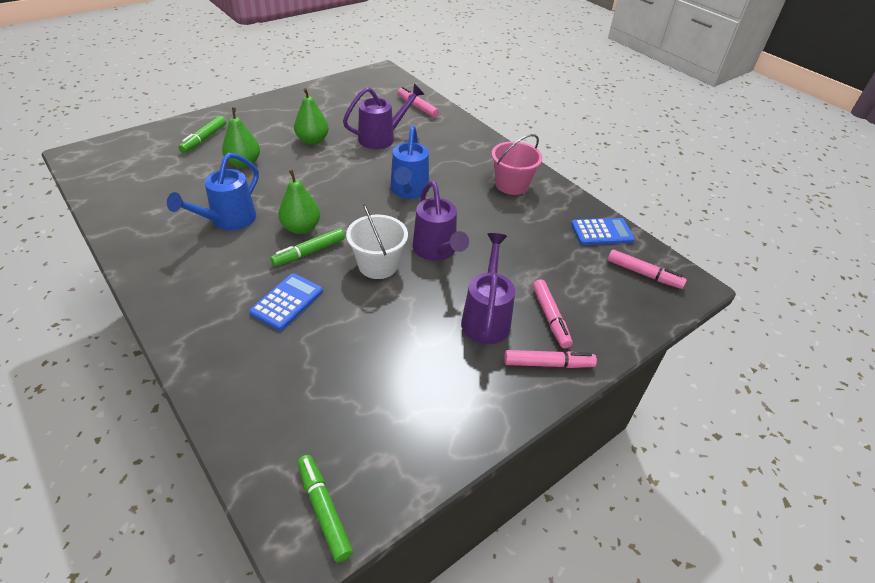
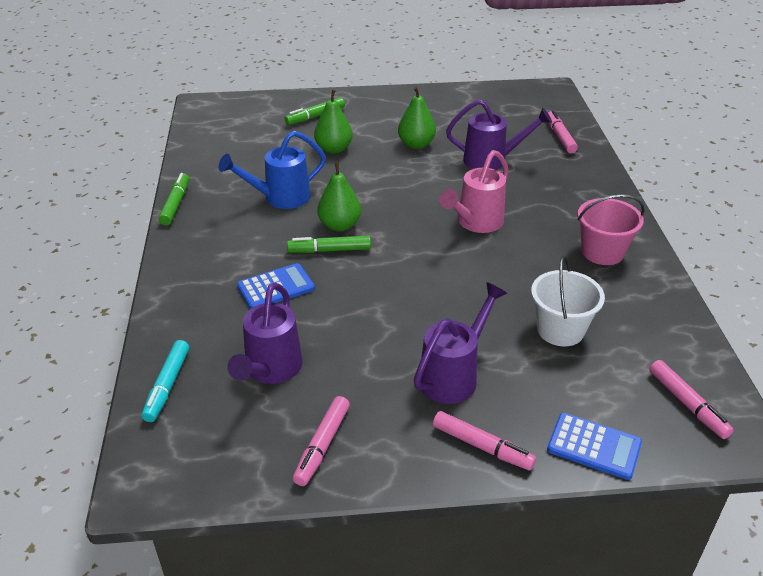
camera: 35 degrees right, 5 degrees down
(255, 435) = (167, 386): none -> turquoise marker
(324, 510) = (174, 469): green marker -> green marker (175, 204)
(378, 265) = (384, 285): white bucket -> white bucket (560, 330)
(408, 191) = (476, 223): blue watering can -> pink watering can
(436, 251) = (456, 292): purple watering can -> purple watering can (270, 370)
(550, 317) = (525, 403): pink marker -> pink marker (322, 445)
(601, 232) = (673, 340): blue calculator -> blue calculator (594, 446)

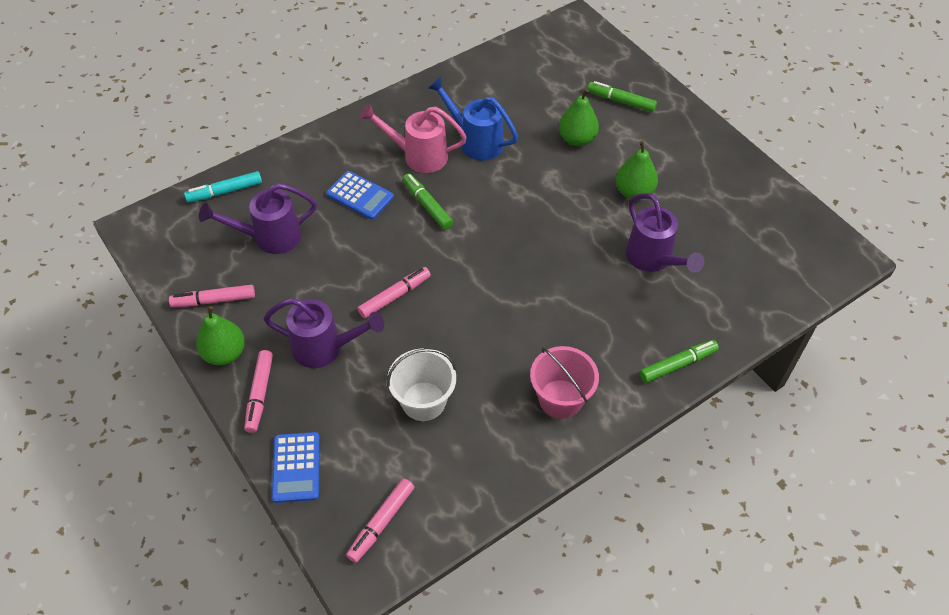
camera: 60 degrees right, 15 degrees up
(175, 204) = (421, 86): green marker -> green marker (677, 364)
(339, 225) = (465, 196): green pear -> green pear (225, 353)
(476, 223) = (537, 286): pink watering can -> pink watering can (419, 156)
(560, 137) = (748, 299): pink marker -> pink marker (395, 296)

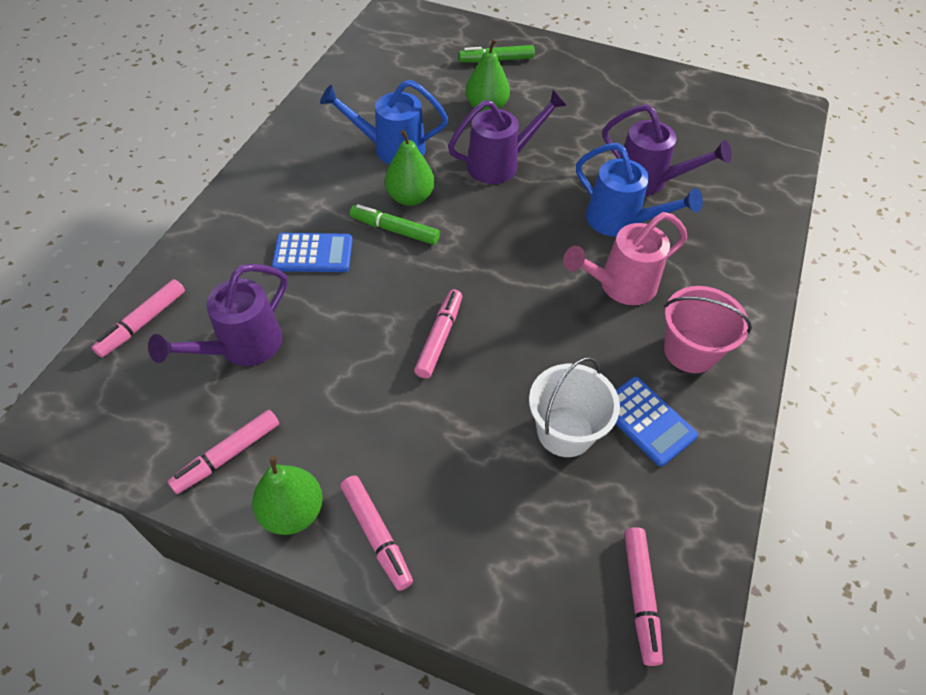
camera: 35 degrees left, 0 degrees up
(225, 192) = (143, 323): turquoise marker -> pink marker
(296, 467) = (492, 595): blue calculator -> blue calculator (647, 421)
(324, 348) = (409, 435): purple watering can -> purple watering can (500, 164)
(419, 156) = (344, 186): pink watering can -> pink watering can (620, 286)
(599, 279) = (620, 221): none -> blue watering can
(634, 192) = (578, 131): green pear -> green pear (410, 197)
(677, 364) = (755, 262): green marker -> none

